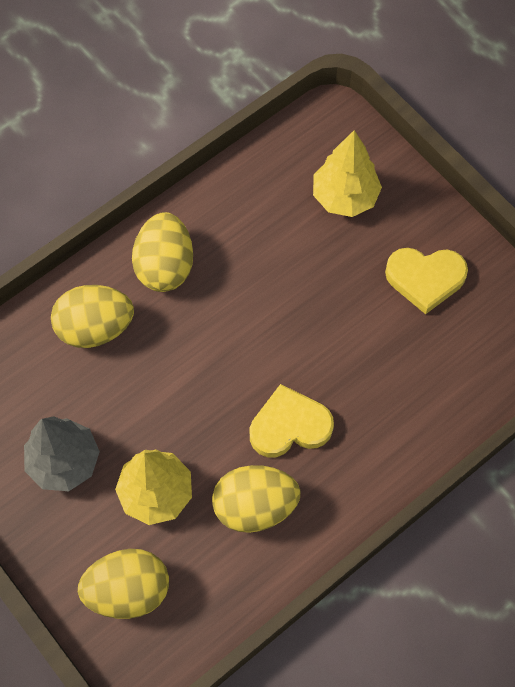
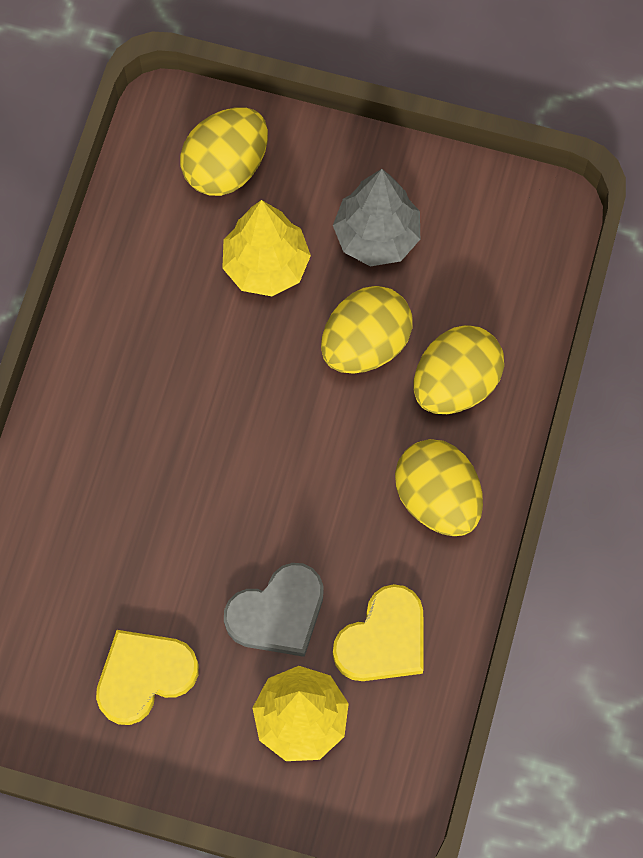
camera: 145 degrees right, 5 degrees up
(255, 506) = (162, 315): yellow egg -> yellow egg (365, 344)
(289, 426) = (182, 415): yellow heart -> yellow heart (383, 639)
(316, 263) = (278, 613): none -> grey heart

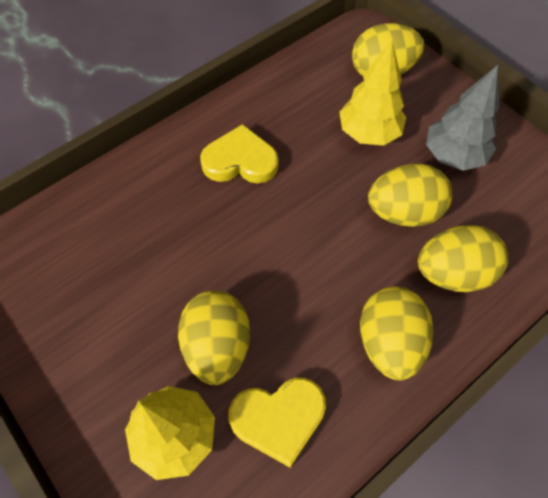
camera: 35 degrees right, 10 degrees down
(144, 676) = (97, 327): yellow heart -> yellow heart (240, 161)
(278, 613) = (217, 346): grey heart -> yellow egg

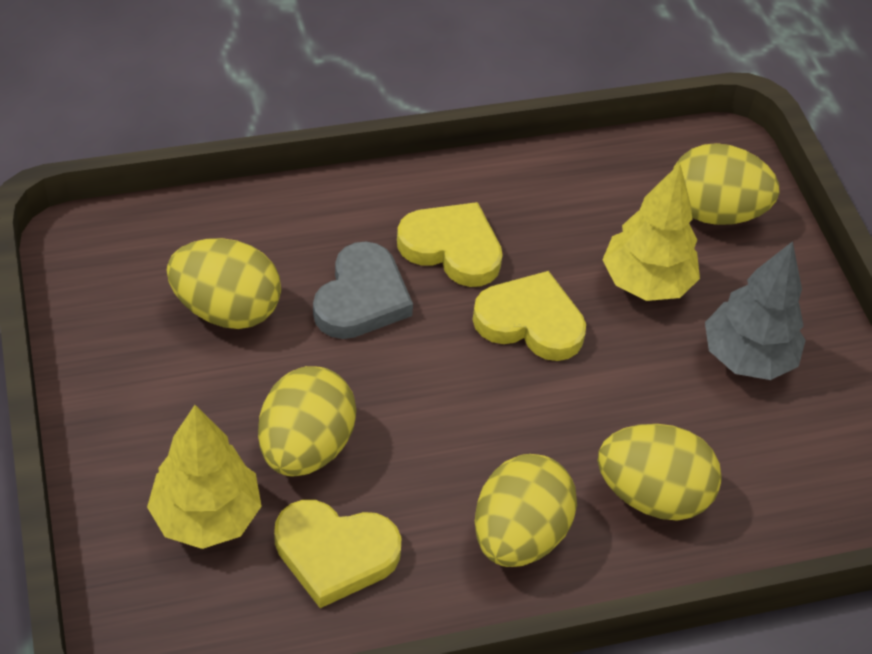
camera: 20 degrees right, 10 degrees down
(200, 220) = (361, 298): none -> grey heart
(315, 189) = (530, 322): none -> yellow heart
(403, 212) = (632, 397): yellow egg -> yellow egg (226, 309)

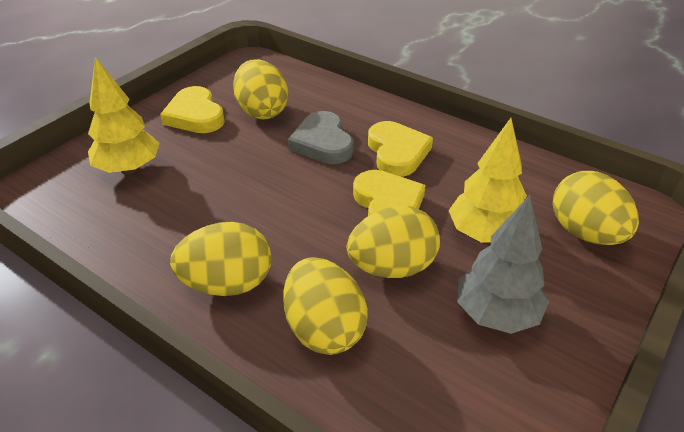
camera: 55 degrees right, 10 degrees down
(306, 447) = (205, 175): yellow egg -> yellow egg (392, 267)
(335, 554) = (144, 220): yellow heart -> yellow heart (195, 115)
(361, 298) = (322, 143): grey heart -> grey heart turned 90 degrees clockwise

